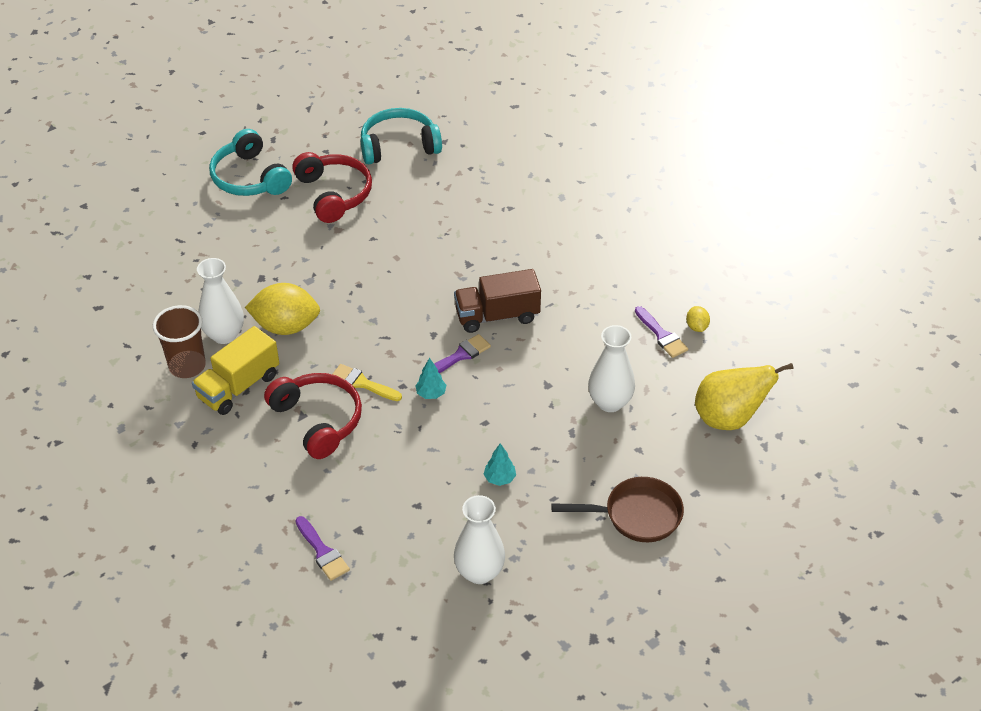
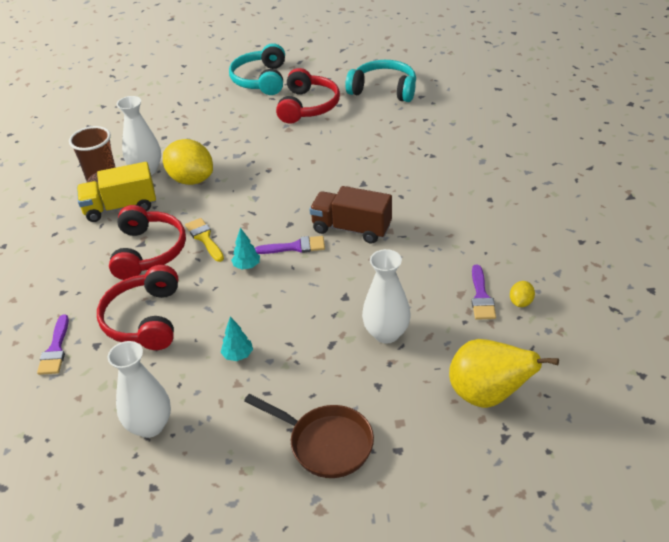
camera: 35 degrees right, 5 degrees down
(381, 486) = (144, 319): none -> red headphones

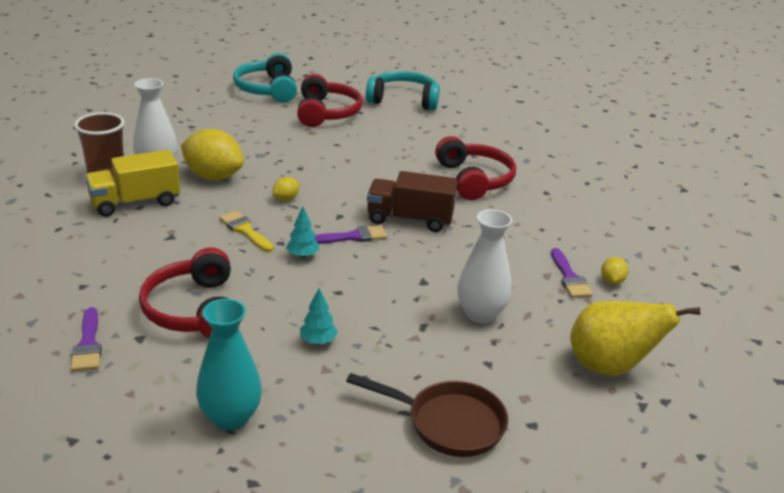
camera: 15 degrees left, 10 degrees down
(148, 251) = (181, 244): red headphones -> red headphones (474, 180)
(150, 425) = (230, 417): white vase -> turquoise vase
(247, 204) = (286, 199): none -> yellow lemon

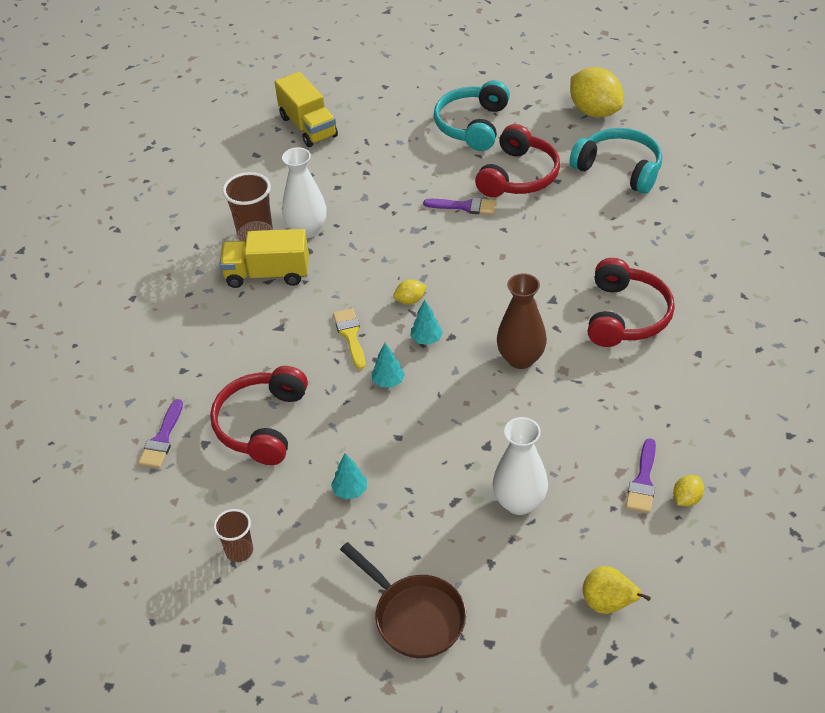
camera: 30 degrees right, 15 degrees up
(119, 105) = (308, 126): none -> yellow truck
(213, 176) = (354, 253): yellow lemon -> yellow lemon (594, 111)
(230, 417) = (239, 551): turquoise vase -> brown cup
(318, 221) = (426, 339): none -> turquoise tree
(352, 237) = (449, 369): purple brush -> purple brush (465, 206)
(410, 219) = (520, 358): brown truck -> brown vase
(610, 367) = (608, 604): yellow pear -> yellow pear, size x0.61

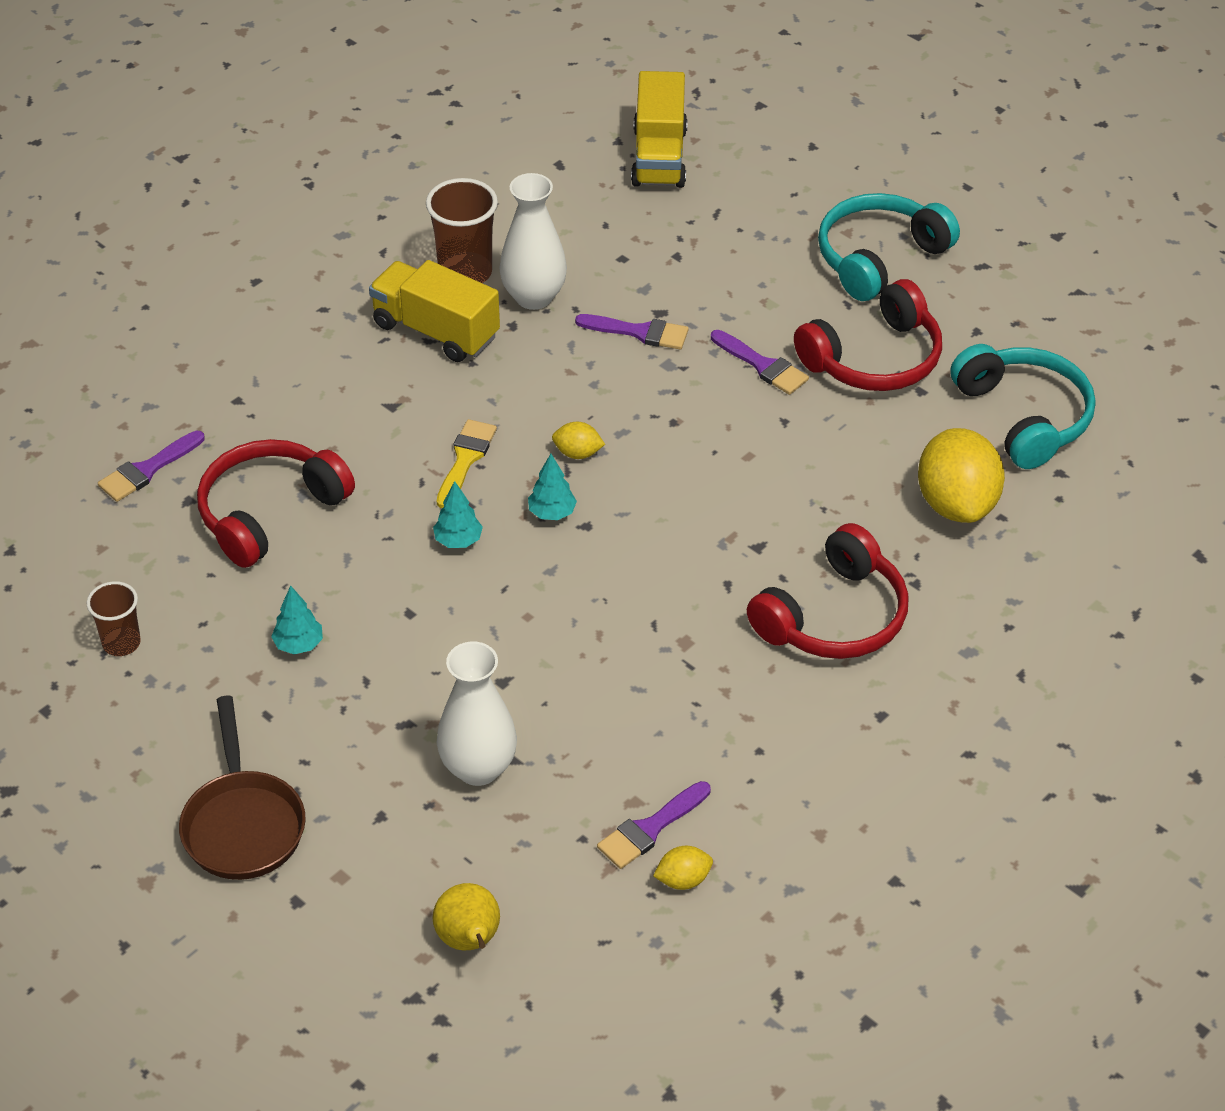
camera: 30 degrees right, 0 degrees up
(383, 221) = (639, 332): none -> purple brush
(520, 358) = (645, 598): brown vase -> none
(594, 111) = (1071, 318): yellow lemon -> yellow lemon (956, 504)

